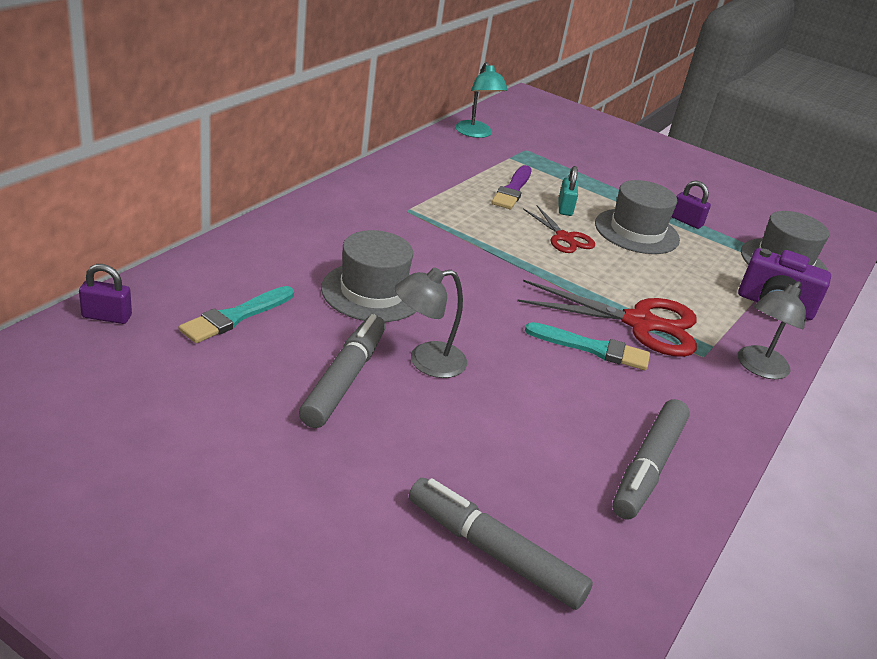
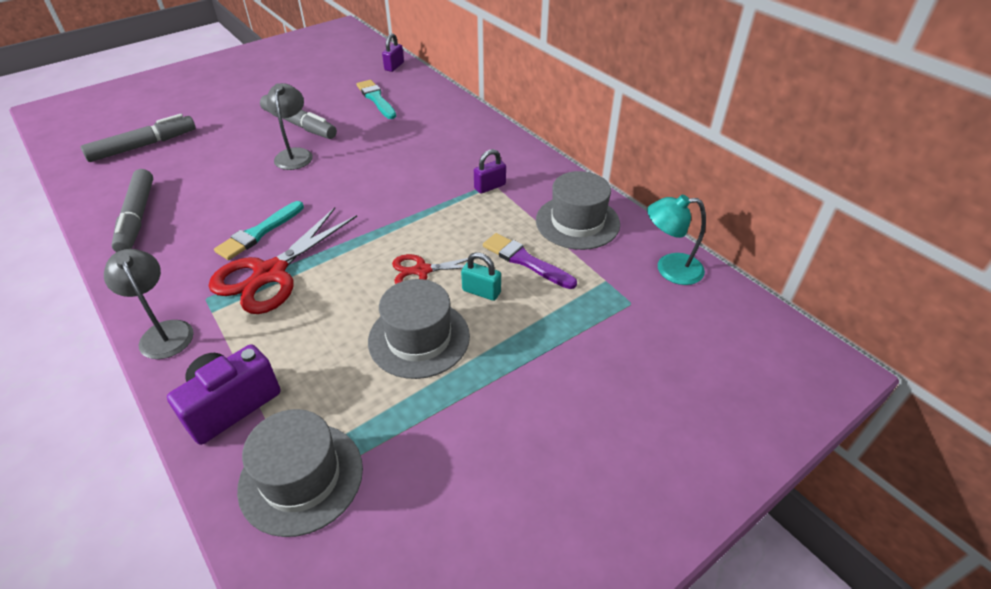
camera: 115 degrees right, 10 degrees up
(372, 292) = (379, 147): grey hat -> grey hat (577, 222)
(647, 467) = (137, 218): grey marker -> grey marker turned 150 degrees counterclockwise
(686, 221) = (430, 405): purple padlock -> purple padlock (490, 186)

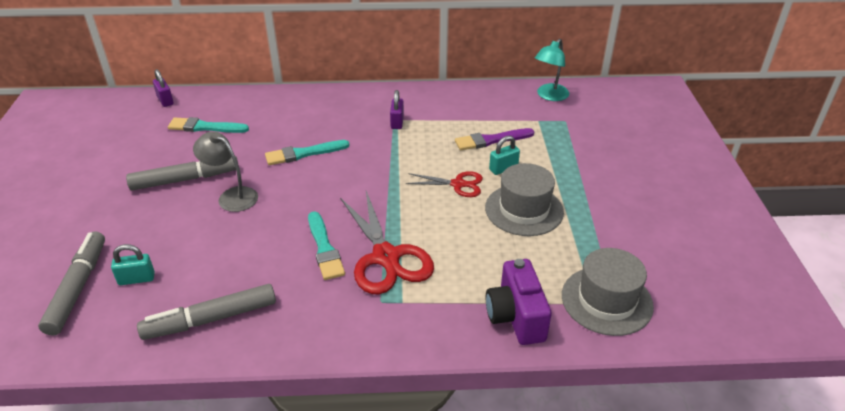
camera: 55 degrees left, 5 degrees down
(137, 218) = (210, 319): grey marker -> grey marker turned 135 degrees clockwise
(164, 332) = (400, 336): grey lamp -> none
(166, 163) = (136, 279): none -> turquoise padlock
(385, 160) = (303, 153): none -> turquoise brush
(422, 270) = (458, 184): red scissors -> red scissors turned 105 degrees counterclockwise
(577, 222) = (474, 106): grey hat -> none

